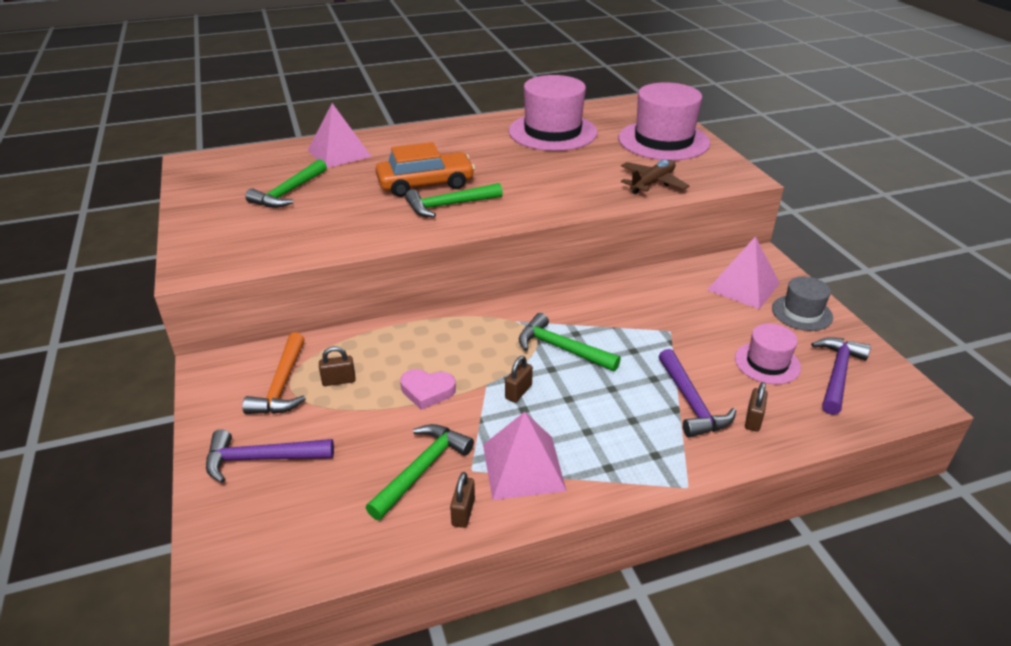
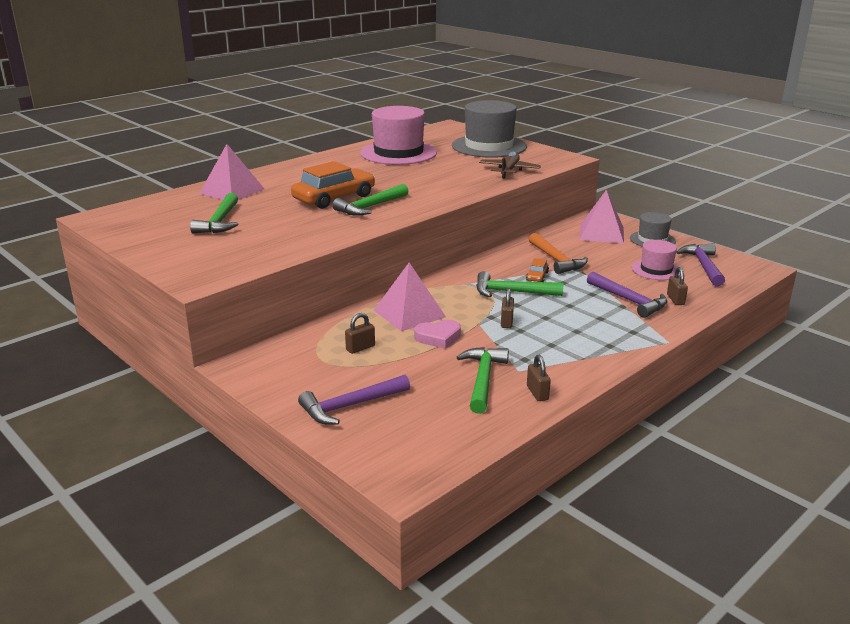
camera: 25 degrees left, 10 degrees down
(282, 385) = (315, 361): orange hammer -> orange hammer (556, 260)
(523, 467) = (553, 359): pink pyramid -> pink pyramid (409, 313)
(610, 333) = (537, 276): none -> orange car
(663, 140) = (489, 146): pink hat -> grey hat

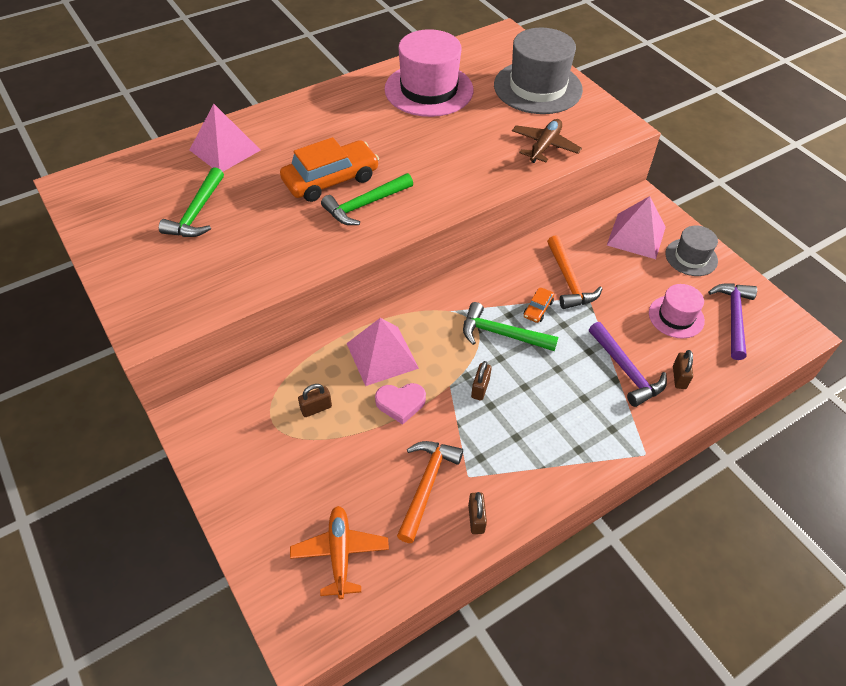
camera: 10 degrees right, 25 degrees up
(350, 406) = (281, 506): purple hammer -> none
(419, 427) = (340, 554): none -> orange plane
(483, 379) = (426, 485): green hammer -> orange hammer

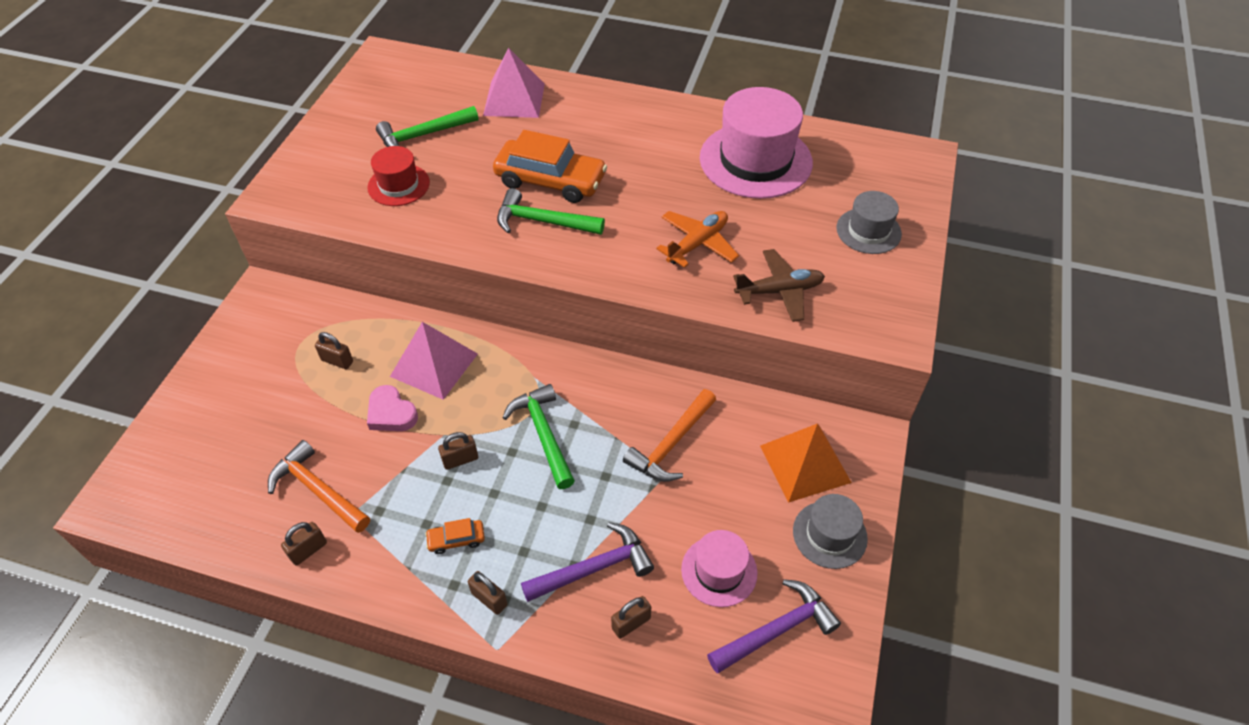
camera: 50 degrees right, 0 degrees up
(232, 253) = (398, 185): none -> red hat
(340, 554) = (204, 476): orange plane -> orange plane (697, 244)
(426, 485) = (317, 490): orange hammer -> orange hammer turned 120 degrees counterclockwise
(537, 87) = (868, 231): grey hat -> grey hat, size x0.53
(538, 309) = (605, 442): orange car -> orange car (456, 539)
(605, 436) = (489, 599): none -> brown padlock
(626, 371) = (594, 568): purple hammer -> purple hammer turned 135 degrees counterclockwise
(636, 236) = (805, 464): pink pyramid -> orange pyramid

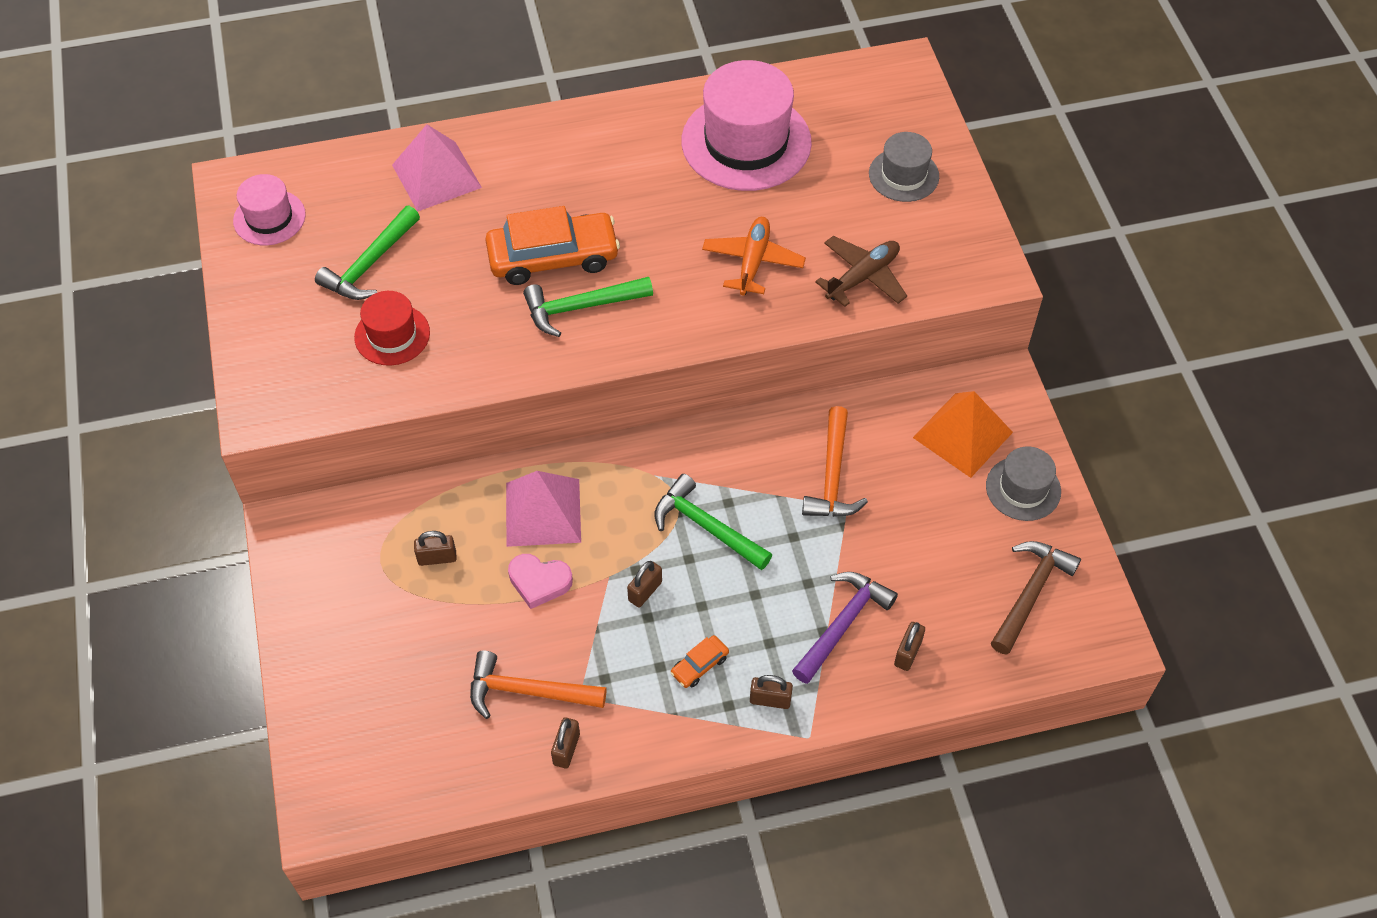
camera: 30 degrees left, 5 degrees up
(719, 571) = (951, 569): pink hat -> pink hat (269, 218)
(777, 629) = (1030, 593): purple hammer -> brown hammer

